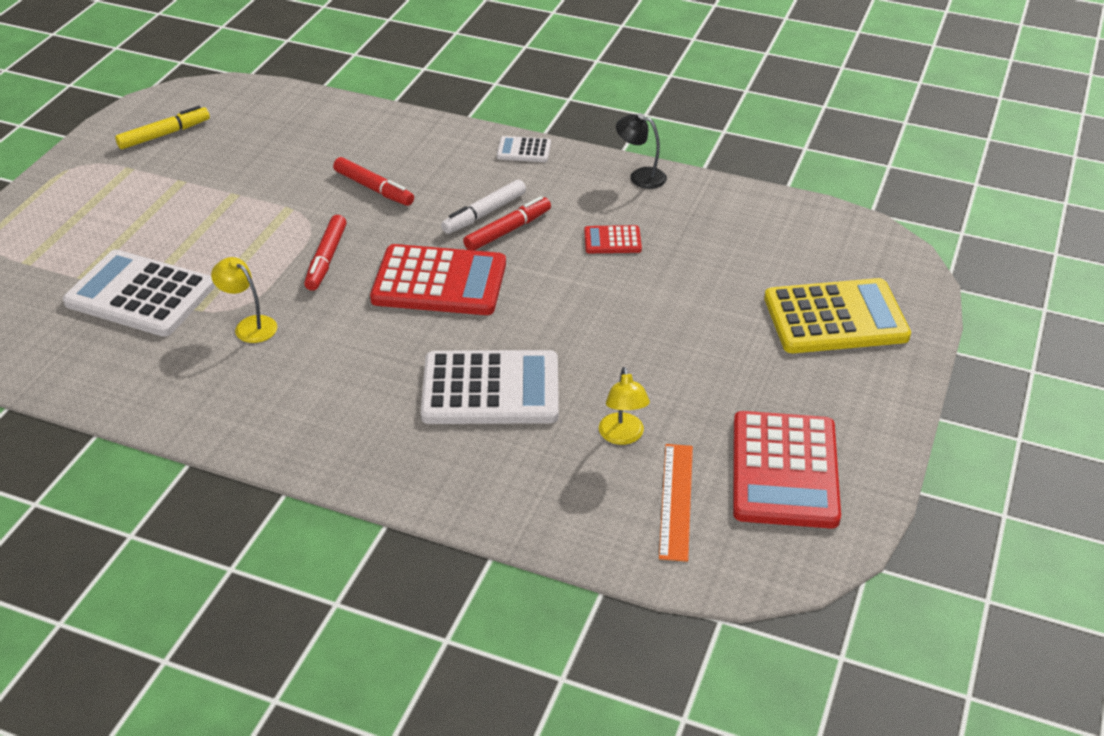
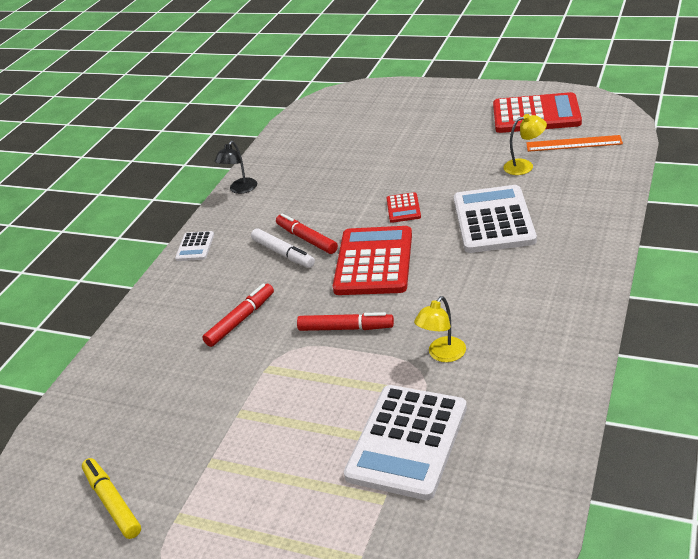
camera: 85 degrees left, 5 degrees down
(612, 240) = (320, 192): red calculator -> red calculator (403, 208)
(835, 318) = (398, 109): yellow calculator -> none

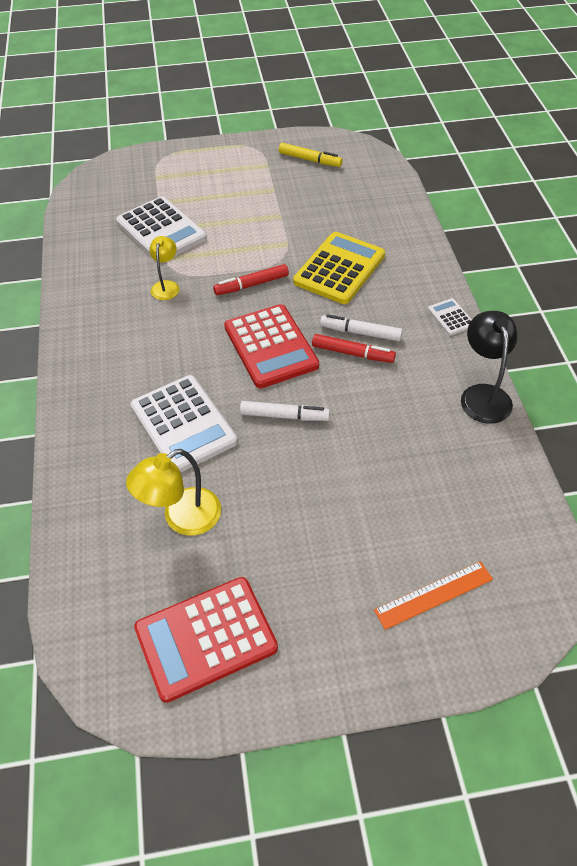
camera: 145 degrees right, 15 degrees up
(240, 189) = (483, 395): black lamp -> black lamp, size x1.57
(240, 320) = (339, 269): red marker -> yellow calculator
(403, 208) = (284, 416): red calculator -> white marker
(407, 441) = (161, 230): white calculator -> white calculator turned 150 degrees clockwise
(524, 166) = (182, 518): yellow lamp -> yellow lamp, size x1.57
(573, 144) = (135, 580): orange ruler -> orange ruler (433, 594)

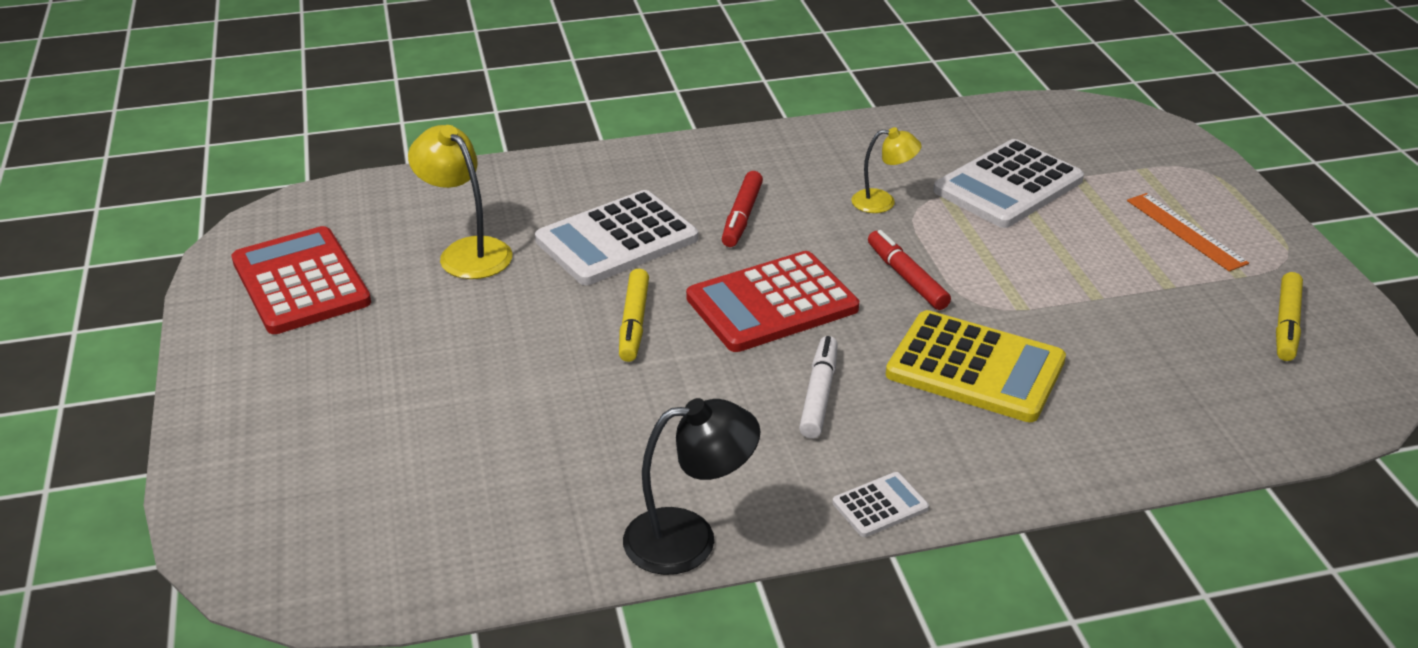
camera: 85 degrees right, 15 degrees down
(284, 416) = (634, 323): white marker -> yellow marker
(352, 353) = (769, 386): red marker -> red marker (742, 217)
(433, 594) = (315, 466): orange ruler -> orange ruler (1186, 231)

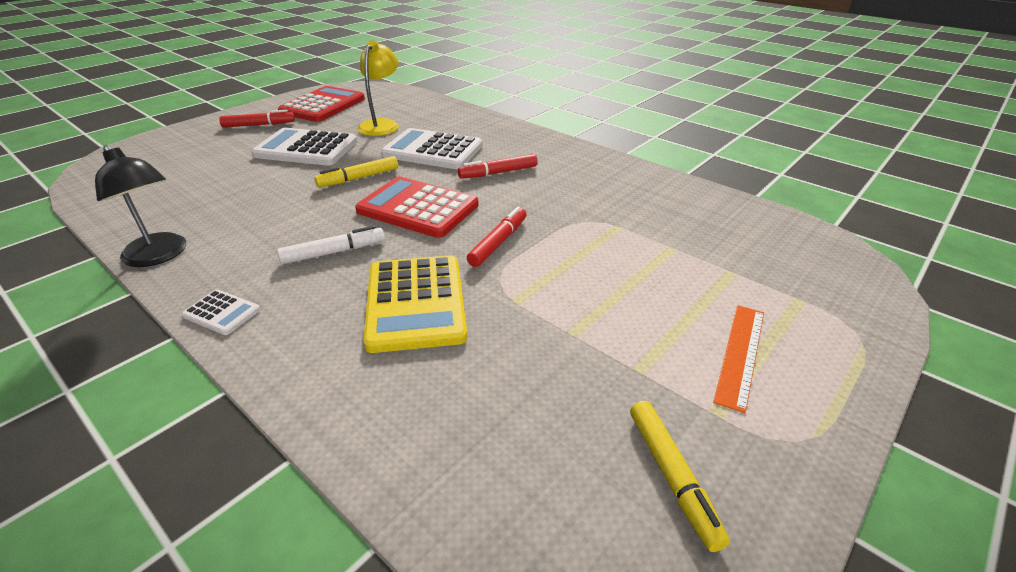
camera: 55 degrees right, 0 degrees up
(301, 366) = (259, 125): none -> red marker
(883, 202) = (576, 208): yellow lamp -> none
(1008, 185) = (670, 246): white calculator -> white calculator (306, 148)
(1286, 324) = (672, 477): yellow marker -> yellow marker turned 90 degrees counterclockwise

